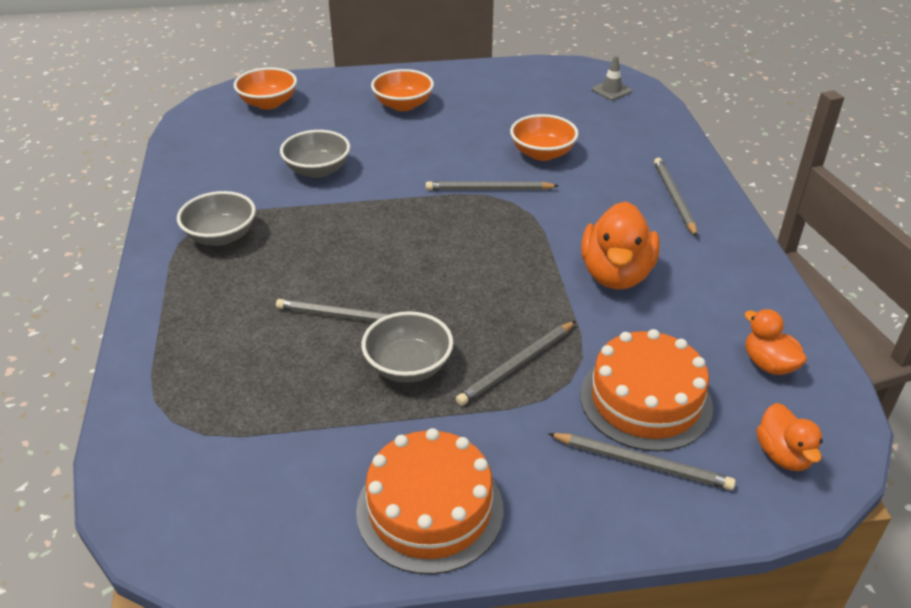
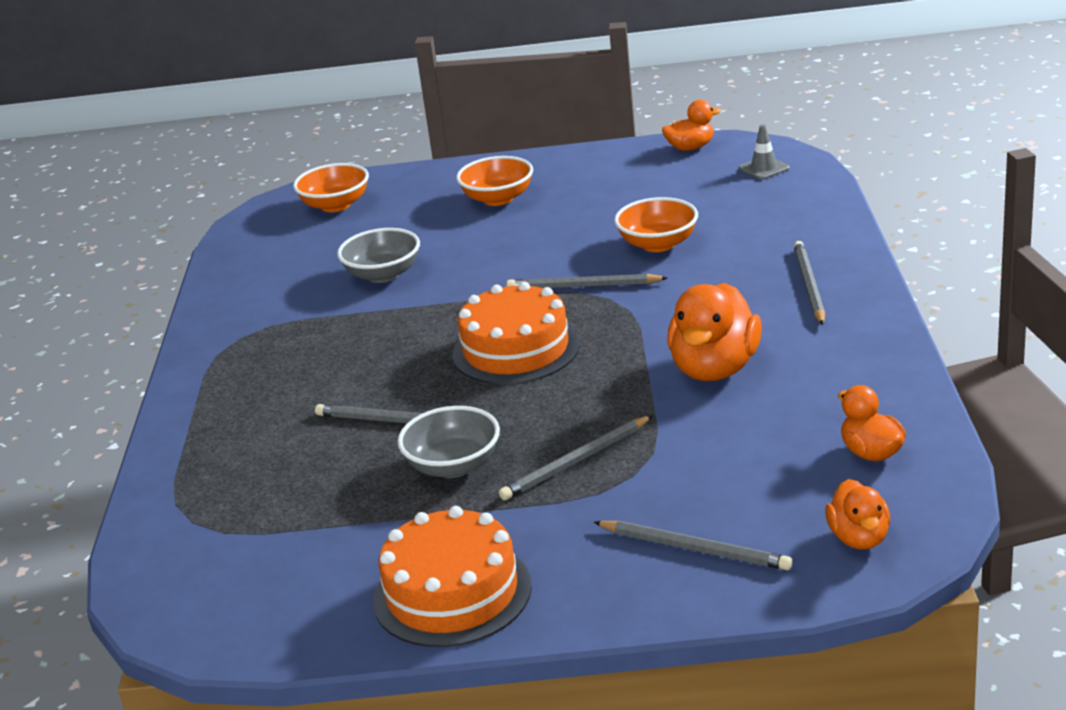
camera: 10 degrees right, 10 degrees down
(221, 236) = (263, 347): grey bowl -> none
(549, 69) = (690, 148): none -> orange duck
(645, 400) = (715, 491): orange cake -> orange cake (516, 349)

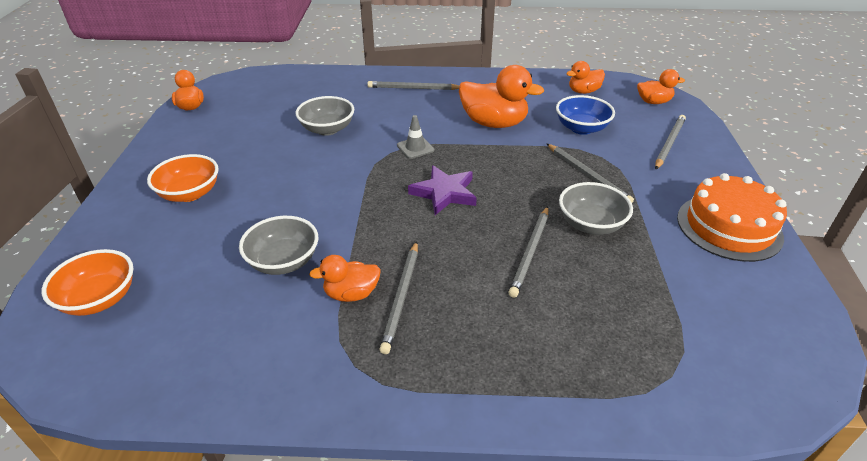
camera: 90 degrees left, 10 degrees up
(332, 320) = (351, 294): none -> orange duck
(516, 349) = (444, 193): orange cake -> purple star
(583, 286) = (368, 161): grey pencil -> grey pencil (401, 297)
(658, 244) = (327, 129): orange bowl -> grey bowl
(723, 453) = (581, 128): none -> blue bowl
(764, 168) = (251, 86): grey traffic cone -> grey traffic cone (415, 148)

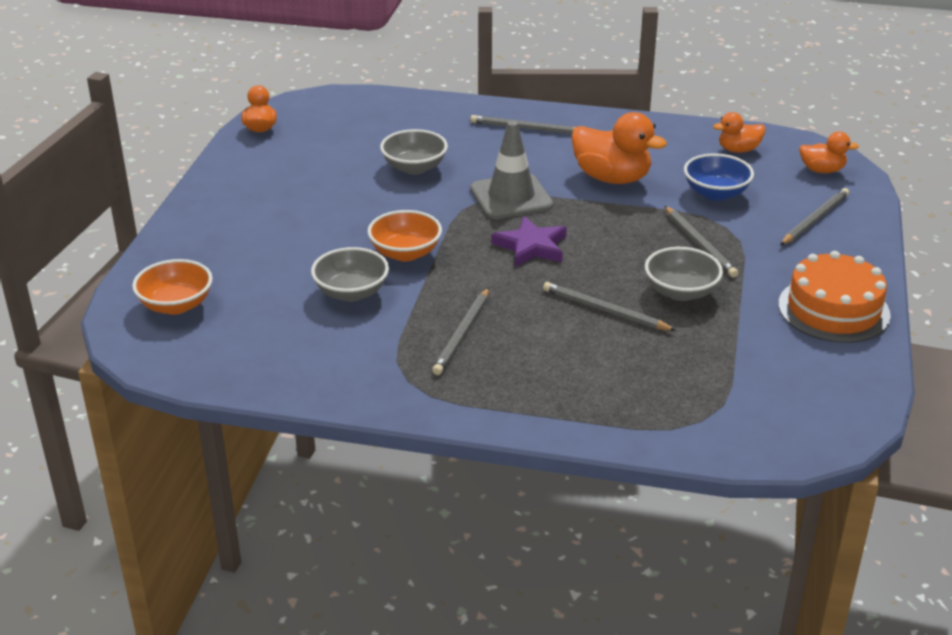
camera: 10 degrees right, 5 degrees down
(190, 193) = (259, 221): orange bowl -> orange bowl (405, 253)
(351, 294) = (414, 326): orange duck -> none
(415, 148) = (511, 197): grey traffic cone -> grey traffic cone, size x1.98
(530, 252) = (605, 310): grey pencil -> grey pencil turned 90 degrees clockwise

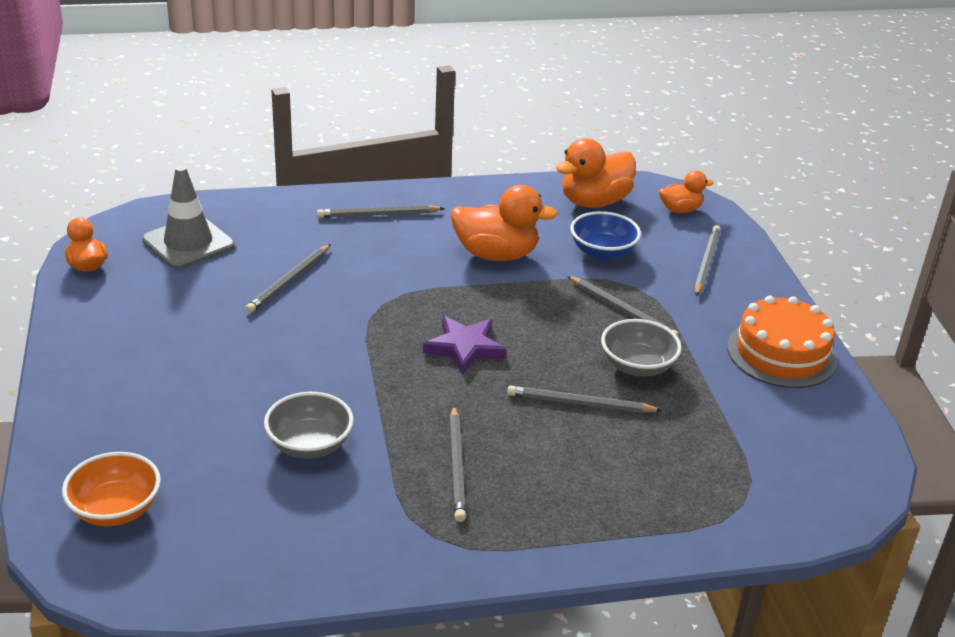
camera: 25 degrees left, 0 degrees up
(405, 253) = (340, 384): orange bowl -> none
(414, 167) = (289, 281): grey bowl -> grey pencil
(511, 197) = (410, 295): grey traffic cone -> grey traffic cone (188, 243)
(738, 150) = (594, 202): orange duck -> orange duck, size x1.75

